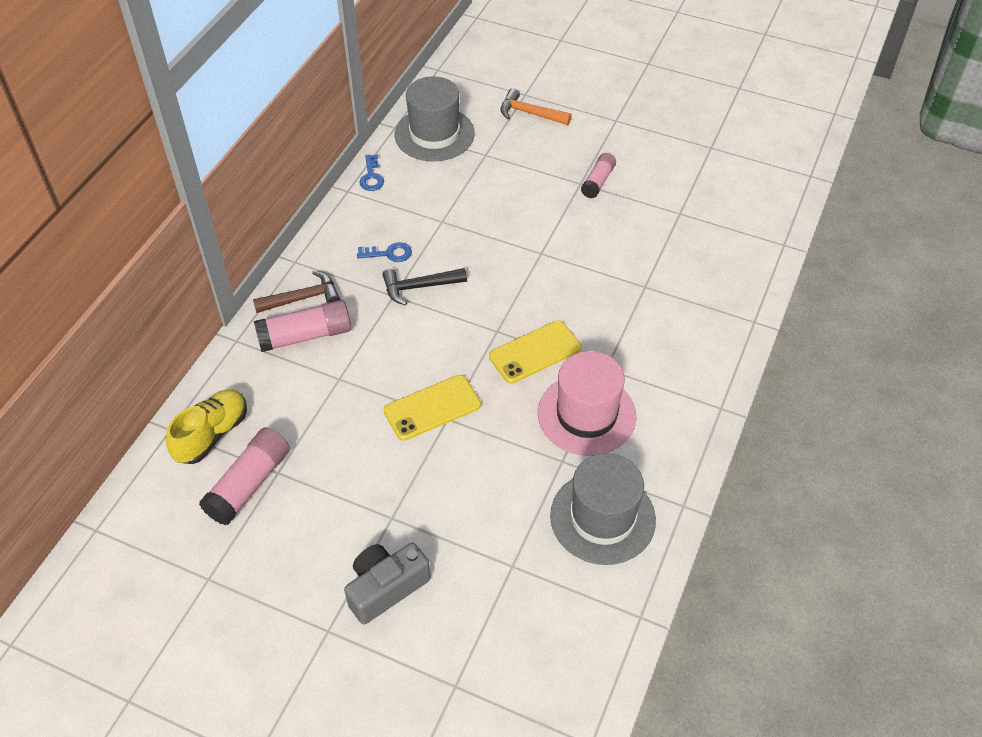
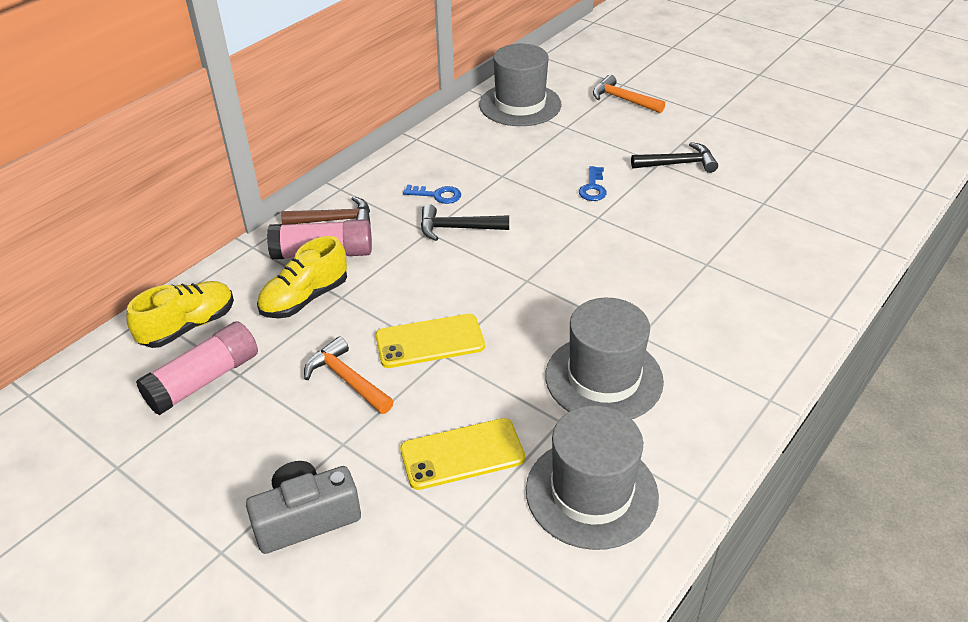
camera: 15 degrees right, 10 degrees down
(307, 386) = (305, 299): none -> yellow shoe
(371, 177) = (444, 130): blue key -> blue key (593, 188)
(373, 458) = (346, 379): none -> orange hammer
(535, 352) = (562, 307): yellow phone -> yellow phone (462, 454)
(586, 414) = (603, 378): pink hat -> grey hat
(598, 182) = (678, 164): pink glue stick -> black hammer

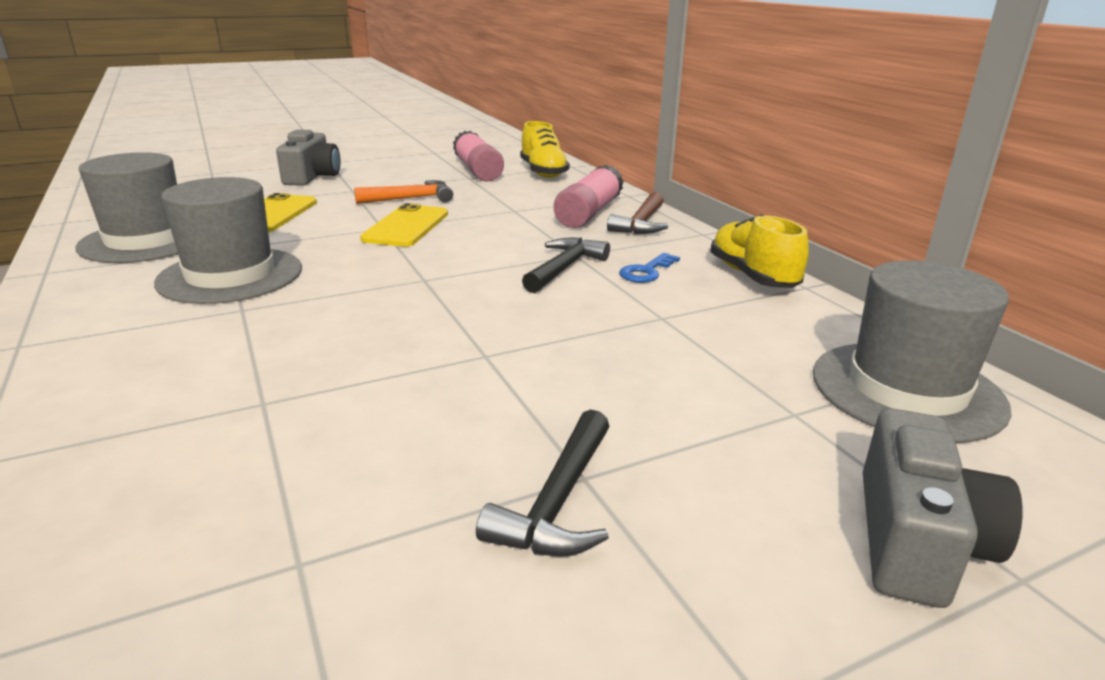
camera: 115 degrees right, 15 degrees down
(305, 299) = (529, 200): yellow shoe -> yellow shoe (752, 276)
(593, 188) = (564, 375): blue key -> none
(622, 99) = (916, 540): orange hammer -> grey camera

